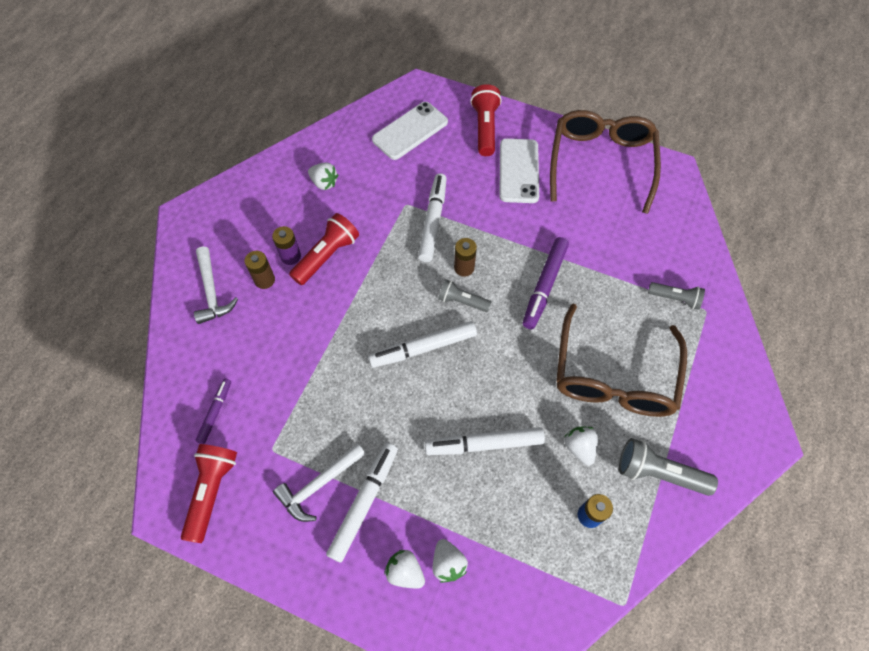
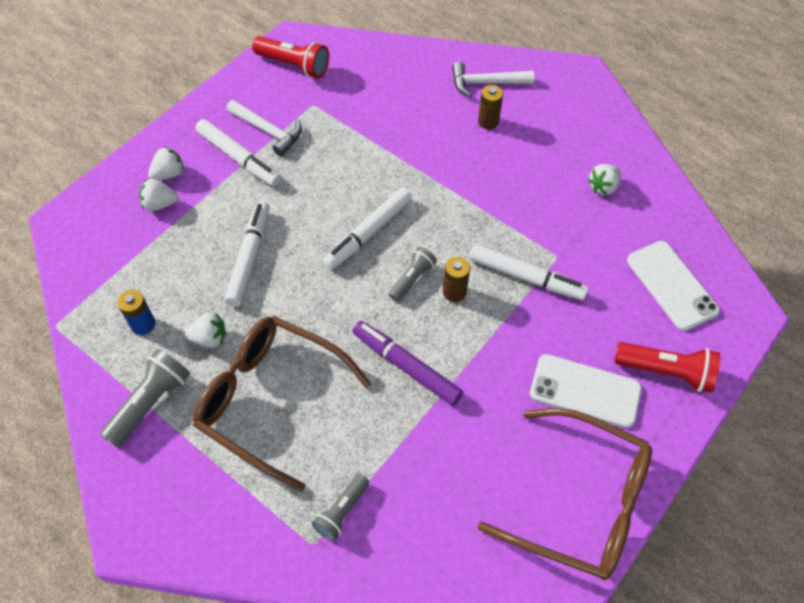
camera: 105 degrees right, 5 degrees down
(215, 413) = (362, 73): purple marker -> none
(290, 256) = (511, 145): purple battery -> none
(319, 484) = (268, 131): white hammer -> white hammer turned 150 degrees clockwise
(327, 256) = (503, 174): red flashlight -> none
(424, 348) = (369, 233): white marker -> white marker turned 135 degrees counterclockwise

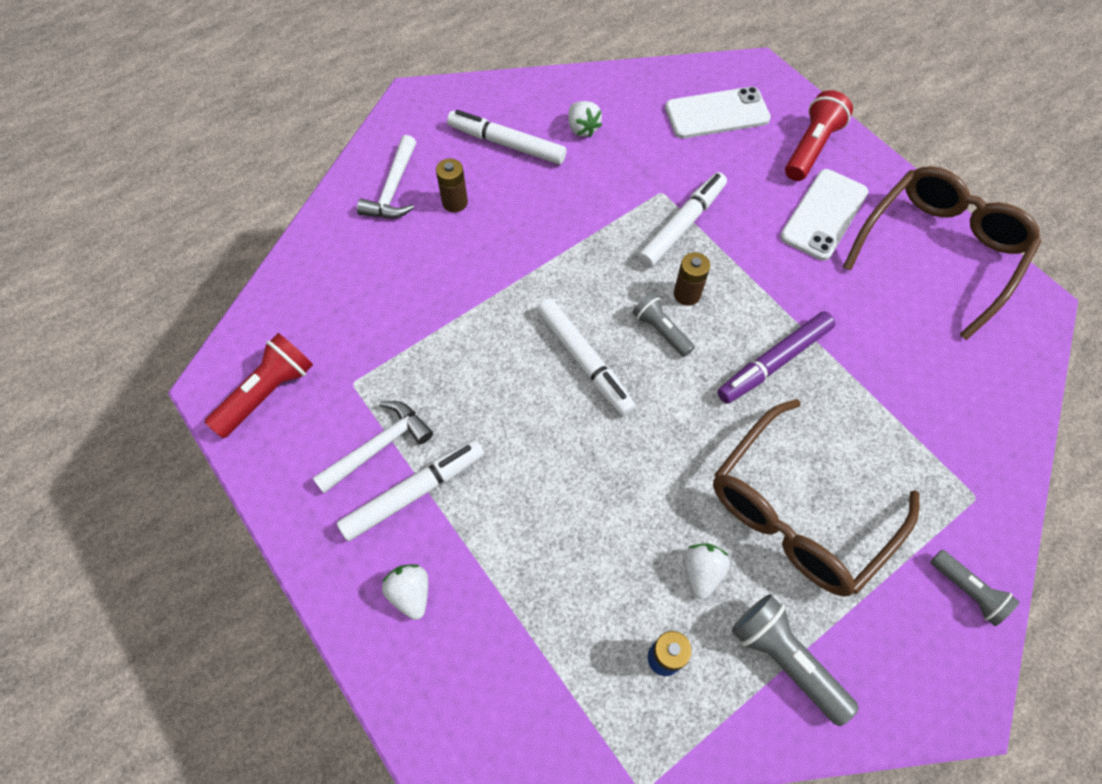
camera: 75 degrees left, 5 degrees up
(160, 204) = (463, 613): white strawberry -> none
(249, 258) = (588, 505): white marker -> white marker (507, 144)
(341, 511) = (940, 461): grey flashlight -> grey flashlight (967, 591)

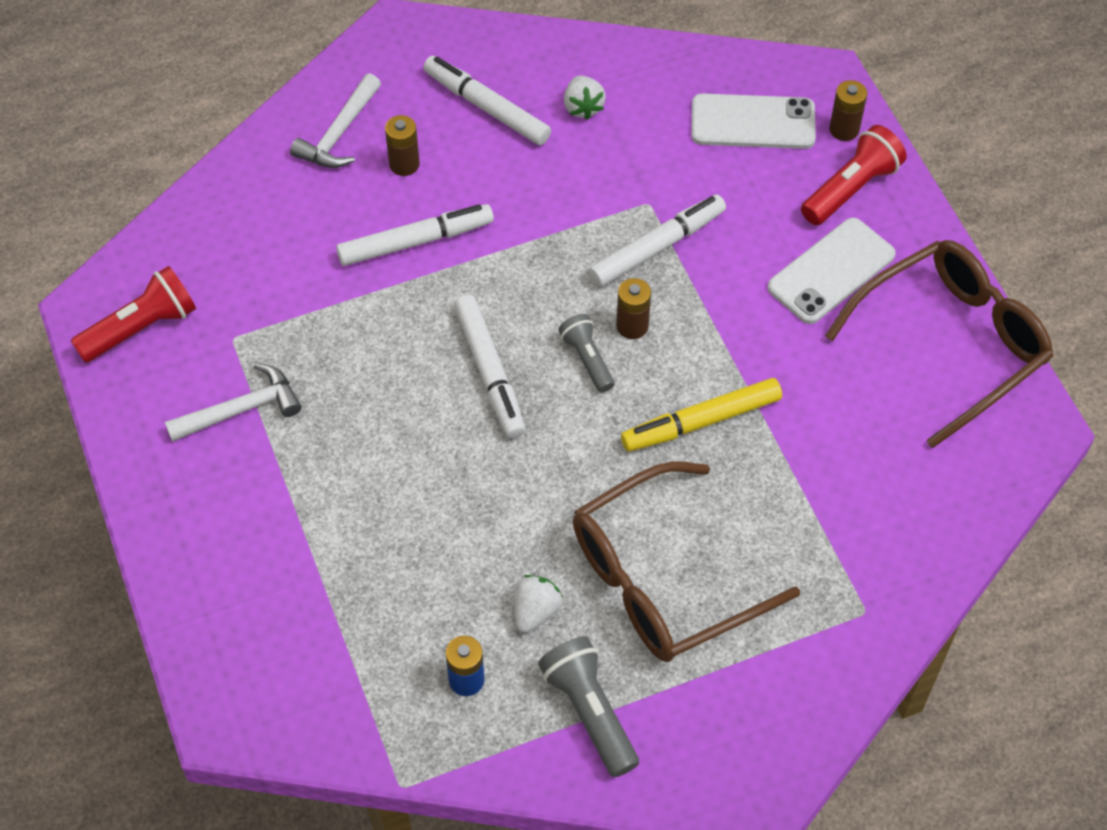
camera: 15 degrees right, 5 degrees down
(411, 593) = (232, 558): white strawberry -> none
(413, 493) = (263, 463): white marker -> white marker (414, 242)
(774, 362) = (702, 421): purple marker -> yellow marker
(787, 105) = (844, 129): none -> brown battery
(967, 591) = (811, 698): grey flashlight -> none

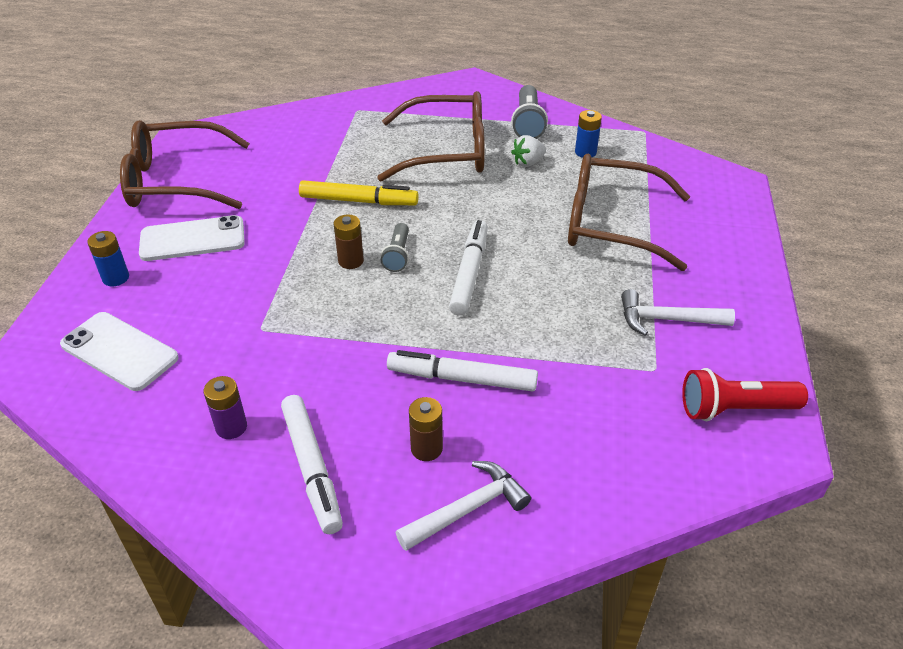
camera: 150 degrees left, 15 degrees down
(364, 537) = (611, 224): none -> brown glasses
(583, 107) = (231, 427): white strawberry -> purple battery
(656, 247) = (286, 298): white marker -> none
(844, 129) = (66, 316): brown battery -> none
(851, 188) = (116, 278): red flashlight -> blue battery

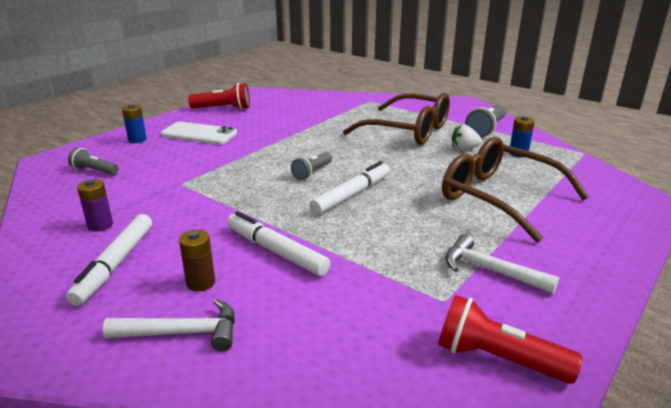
camera: 30 degrees right, 15 degrees down
(119, 351) = (94, 171): white phone -> grey flashlight
(175, 181) = (223, 109): brown glasses -> red flashlight
(351, 261) = (278, 167): brown battery -> none
(358, 201) = (318, 140): yellow marker -> none

